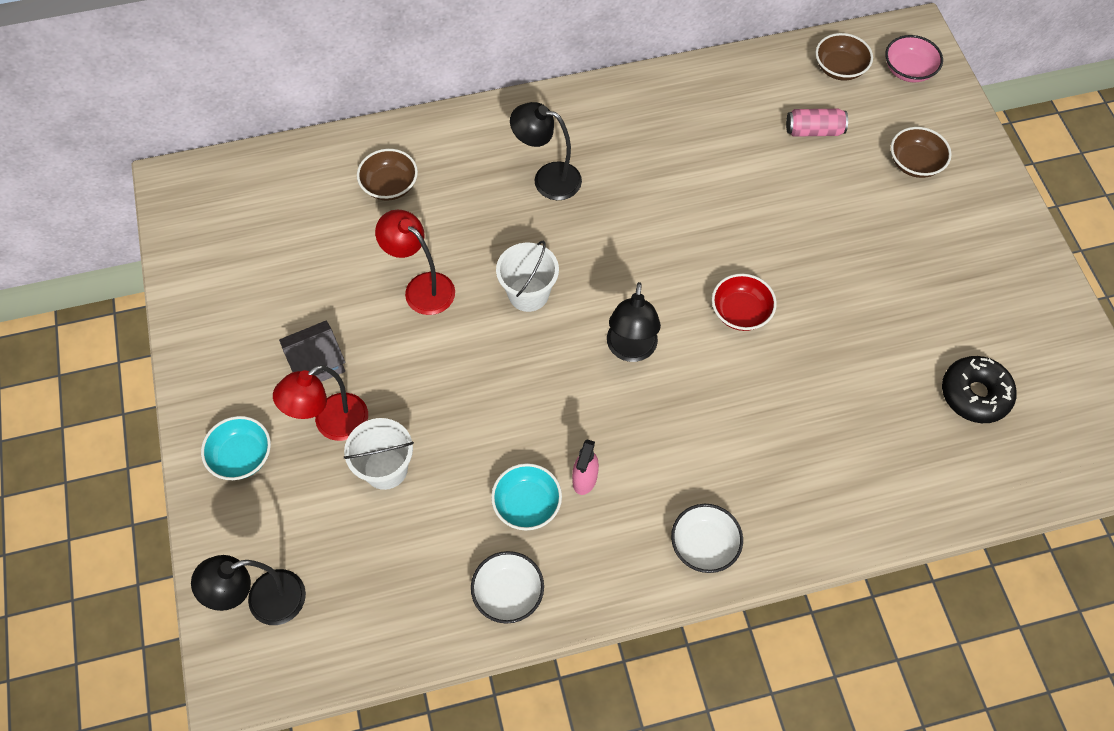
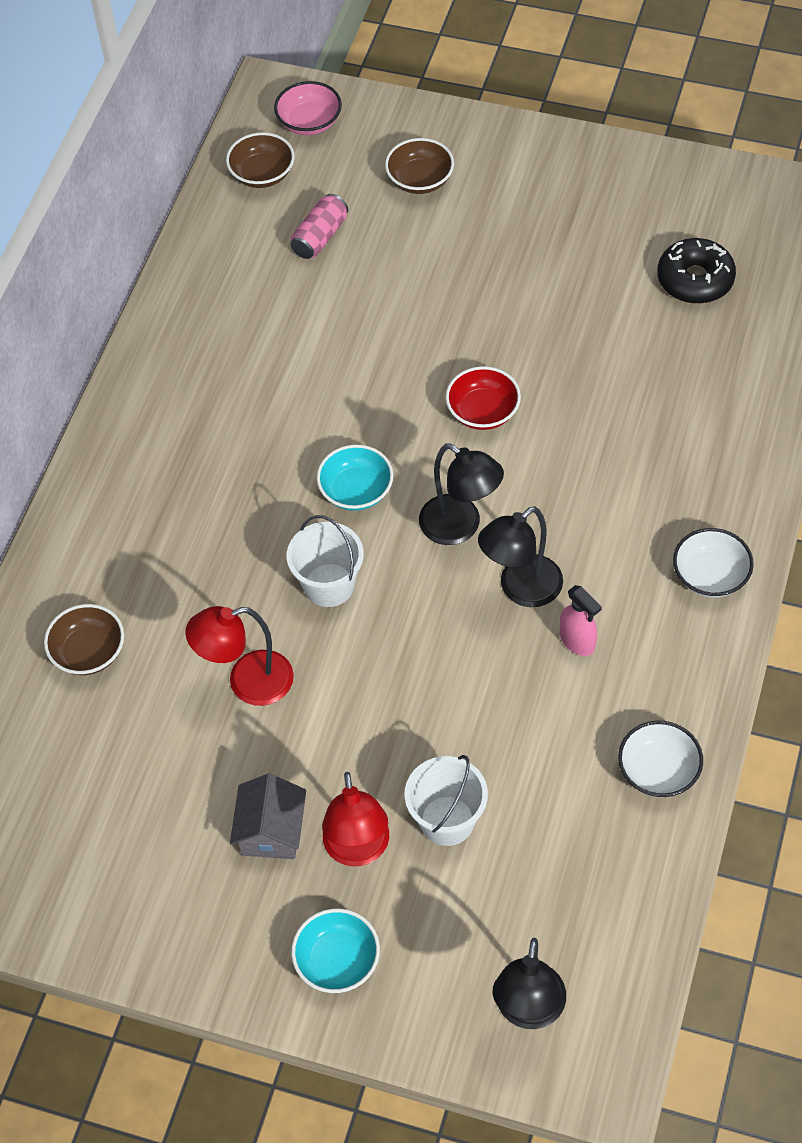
camera: 55 degrees left, 5 degrees down
(527, 504) = (572, 707): turquoise bowl -> turquoise bowl (356, 491)
(547, 178) = (197, 496): black lamp -> black lamp (521, 589)

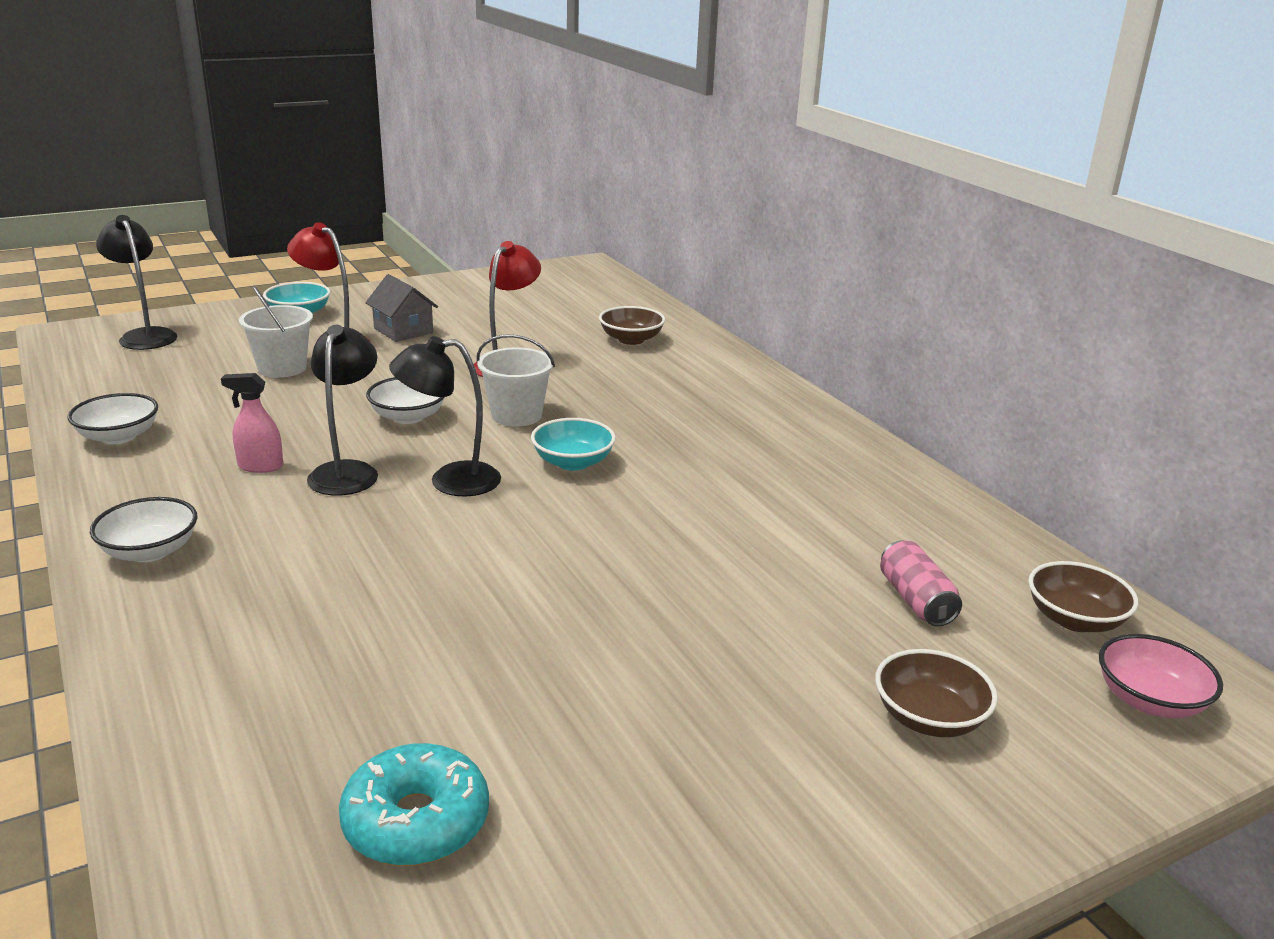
camera: 130 degrees right, 30 degrees down
(413, 643) = (408, 417): none -> white bowl
(483, 411) = (532, 555): red bowl -> none
(695, 279) = (416, 821): black donut -> turquoise donut

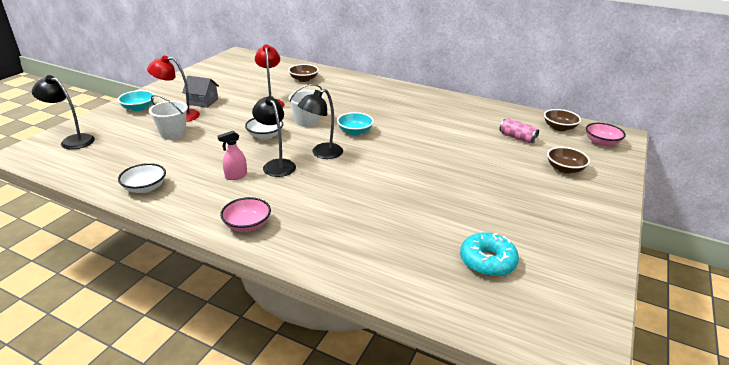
camera: 35 degrees left, 5 degrees up
(150, 551) = (247, 225): white bowl -> pink bowl

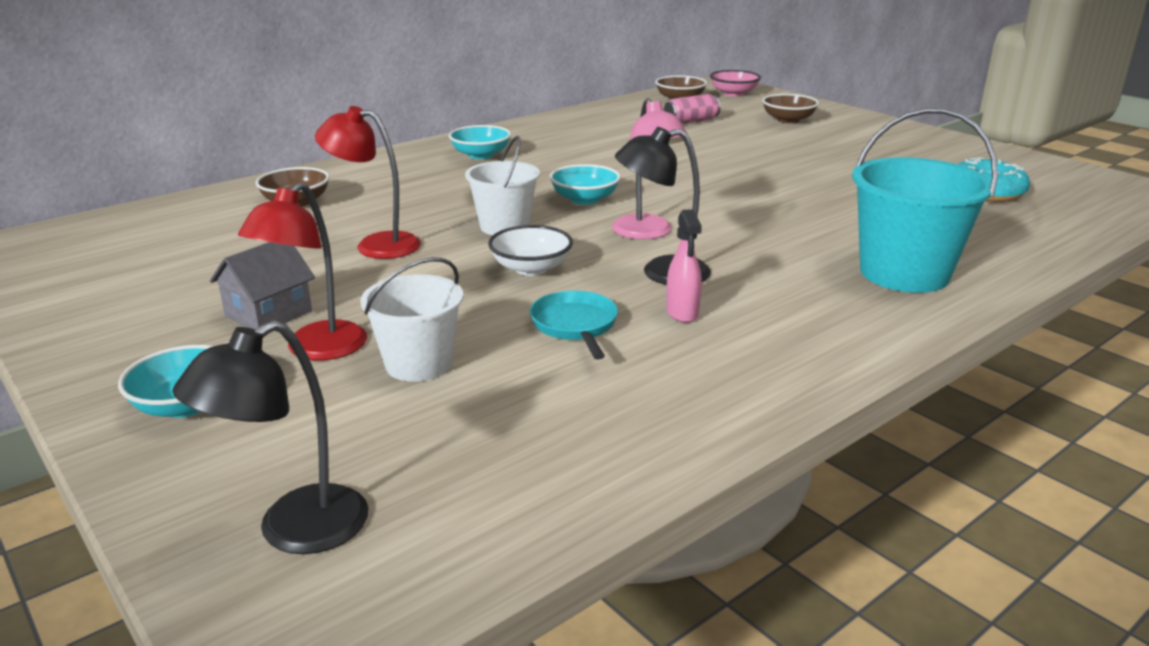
camera: 65 degrees left, 5 degrees down
(145, 188) = (675, 415): white bowl -> none
(213, 155) = (575, 326): none -> turquoise pan
(247, 225) = (866, 320): pink bowl -> none
(315, 233) = (904, 273): none -> turquoise bucket
(322, 154) = (646, 233): black lamp -> pink lamp
(393, 97) = (481, 155): none -> turquoise bowl

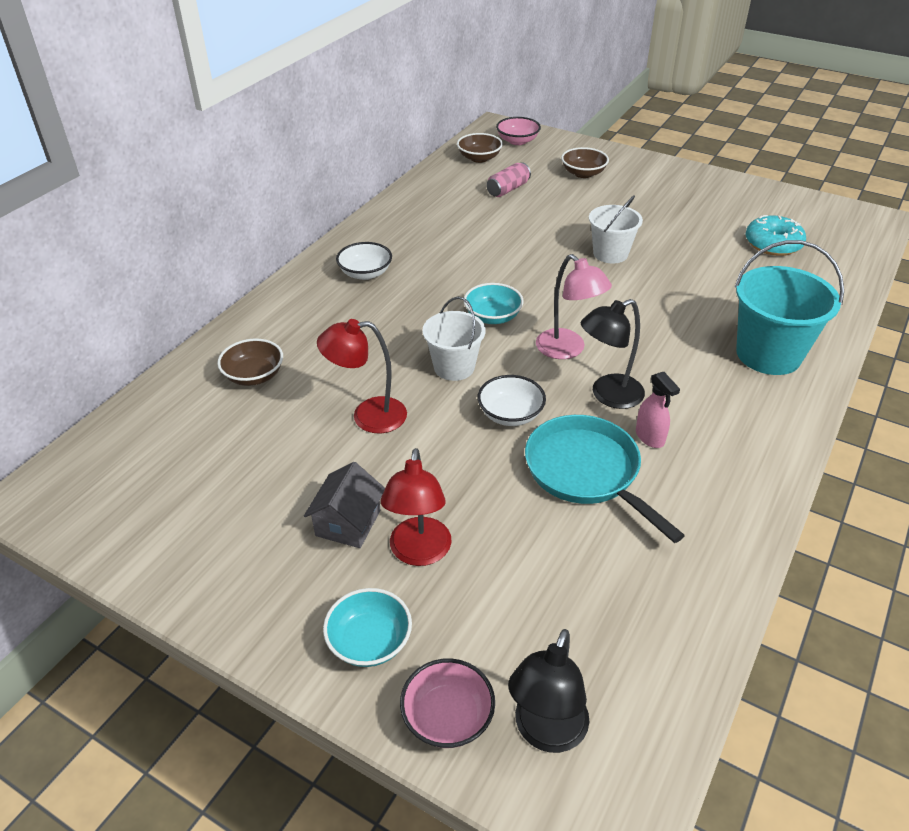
camera: 20 degrees left, 15 degrees up
(197, 486) = (447, 717): none -> pink bowl
(418, 364) = (506, 546): white bucket -> white bucket (610, 253)
(481, 155) = (365, 273): turquoise bowl -> white bowl
(575, 326) = (587, 472): turquoise pan -> turquoise pan, size x1.69

